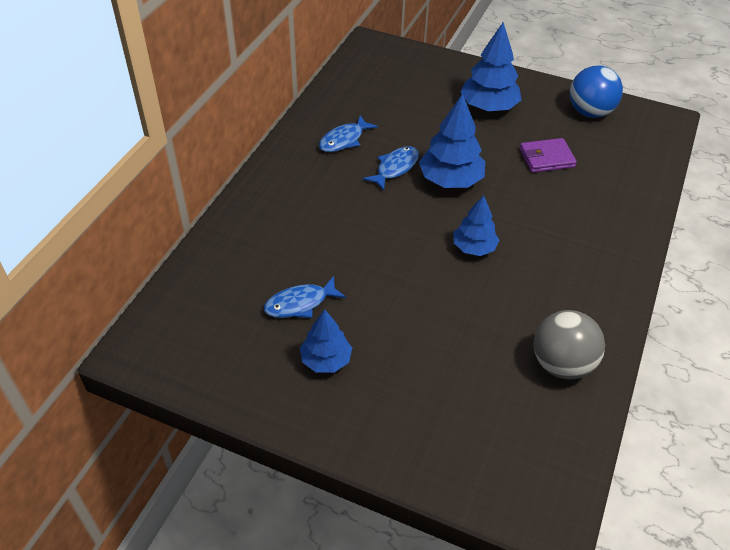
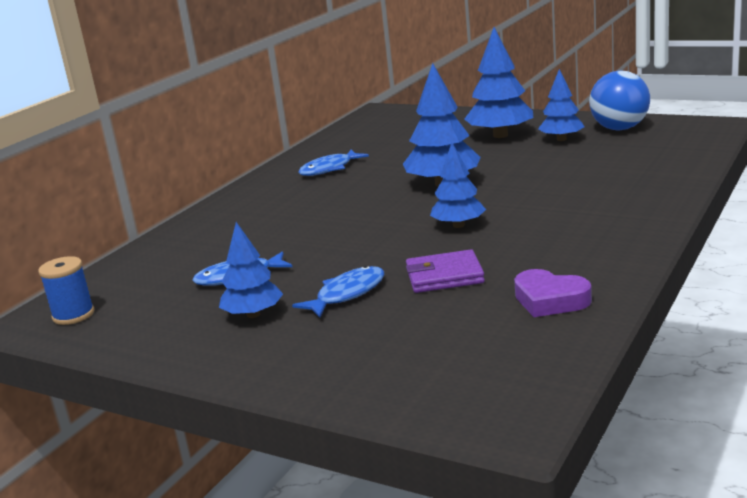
camera: 10 degrees right, 25 degrees down
(167, 345) = (73, 315): none -> blue spool
(395, 168) = (381, 181): blue fish -> blue fish (347, 294)
(542, 122) = (561, 139): none -> blue tree
(546, 158) = (561, 161): purple wallet -> purple wallet (444, 276)
(561, 364) = (550, 300): grey ball -> purple heart

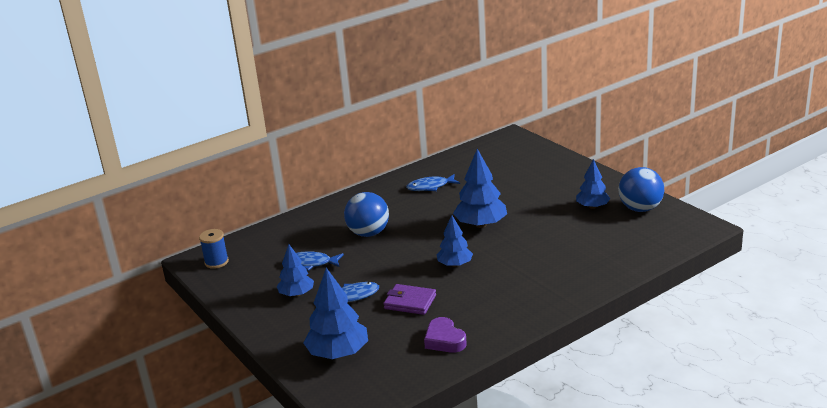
camera: 25 degrees right, 5 degrees up
(294, 227) = (368, 233): none -> blue ball
(500, 135) = (559, 189): blue tree -> blue tree (338, 353)

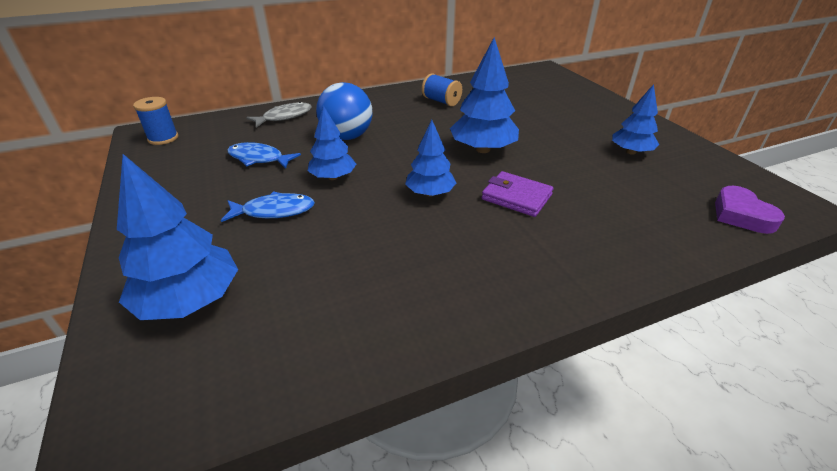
camera: 10 degrees right, 10 degrees up
(296, 294) = (212, 193): blue tree -> blue tree (333, 177)
(303, 225) = (284, 117): none -> grey fish
(410, 302) = (344, 235): purple wallet -> purple wallet (516, 197)
(430, 187) = (441, 101): blue fish -> blue spool
(444, 340) = (359, 315): purple heart -> purple heart (741, 215)
(640, 209) = (697, 165): blue ball -> none

